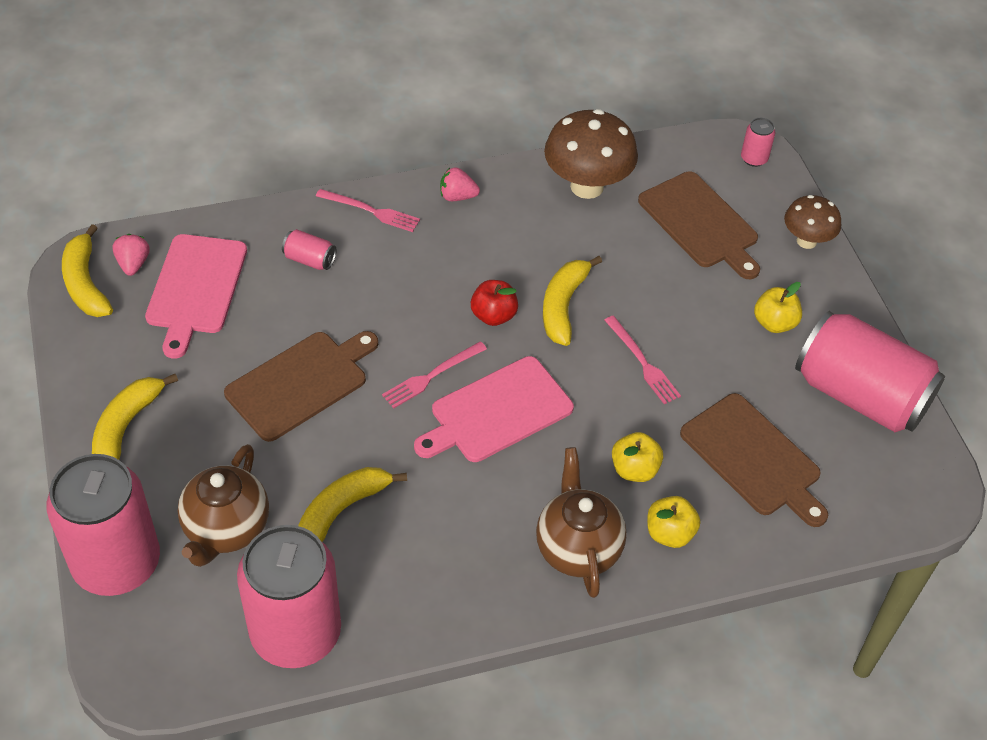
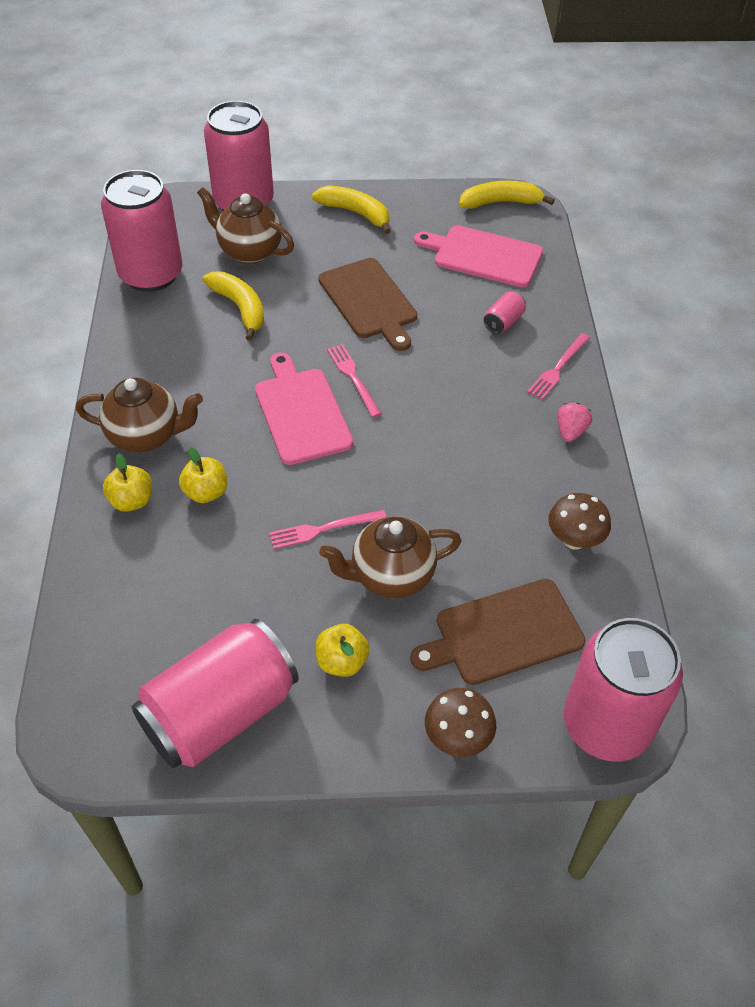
camera: 105 degrees right, 0 degrees up
(133, 264) = (516, 226): pink strawberry -> none
(493, 315) = (410, 430): red apple -> none
(563, 306) = (410, 483): yellow banana -> none
(587, 186) = (574, 540): brown mushroom -> brown mushroom, size x0.60
(675, 304) = (391, 576): none -> brown teapot
(753, 458) = (181, 588): brown cutting board -> none
(754, 158) = (606, 725): pink can -> pink can, size x2.49

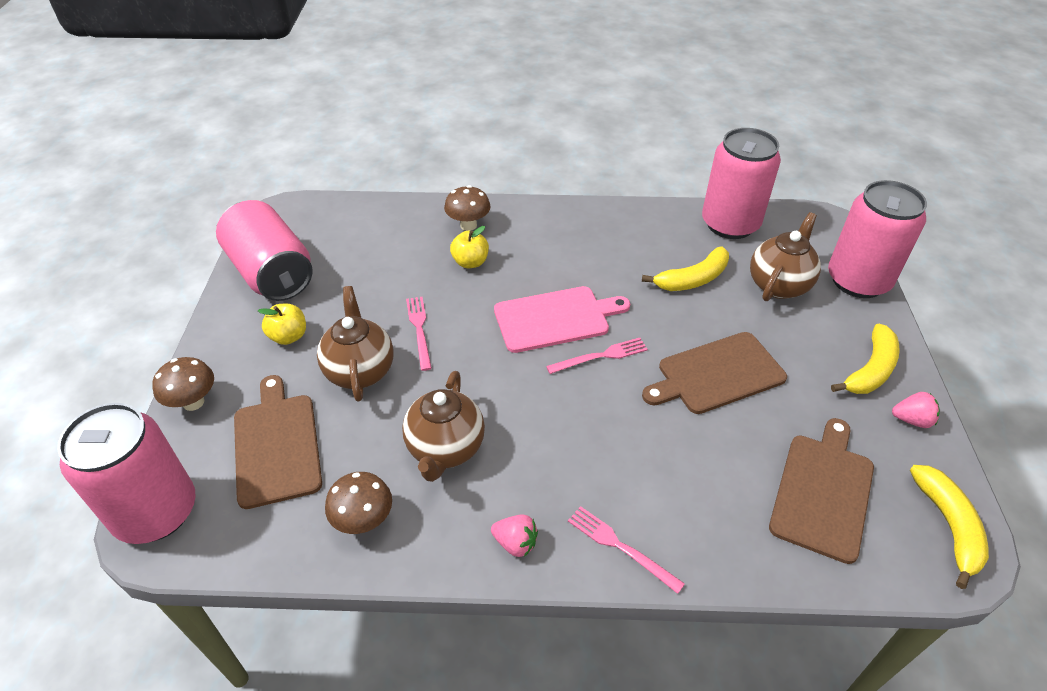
camera: 95 degrees right, 5 degrees down
(131, 501) = (468, 225): yellow apple -> brown mushroom
(146, 436) = (533, 229): brown teapot -> brown teapot (445, 449)
(407, 201) = (911, 420): none -> pink strawberry
(483, 256) = (823, 491): pink cutting board -> brown cutting board
(503, 322) = (698, 498): pink can -> none

